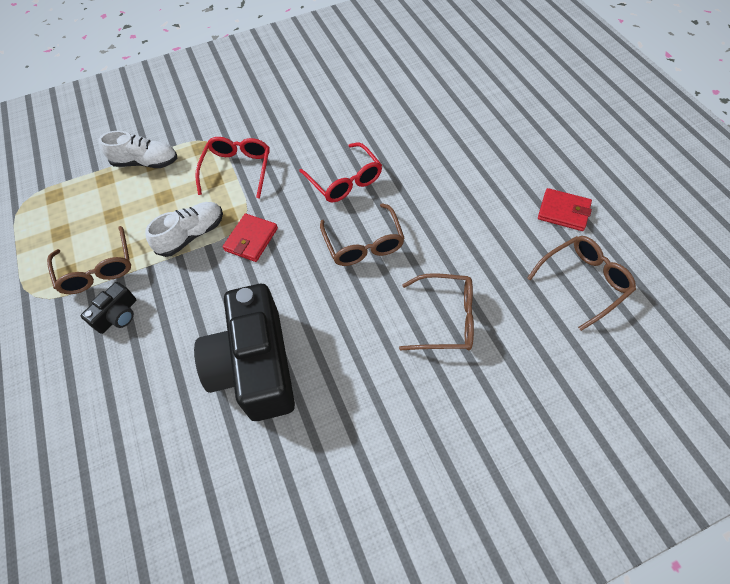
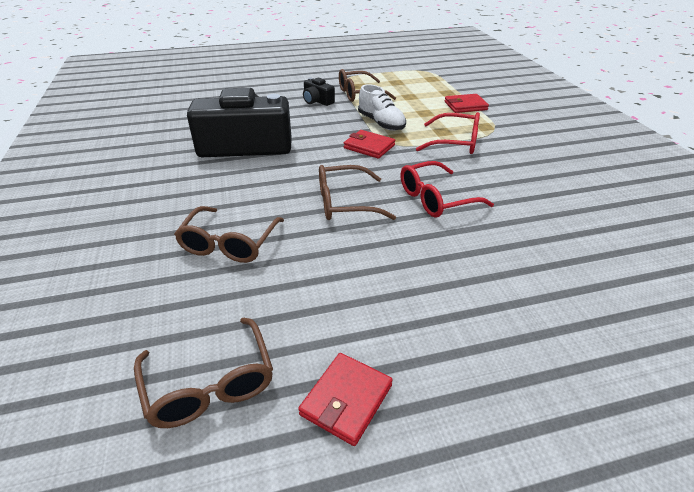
camera: 95 degrees right, 20 degrees down
(146, 162) = (465, 106): white shoe -> red wallet

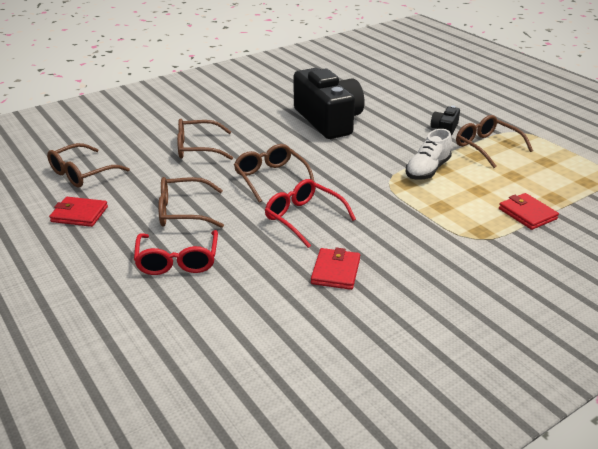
camera: 70 degrees right, 5 degrees down
(369, 146) = (372, 172): red wallet -> red wallet (336, 271)
(388, 281) = (183, 212): none -> brown glasses
(455, 142) = (423, 217): red glasses -> red glasses (177, 261)

